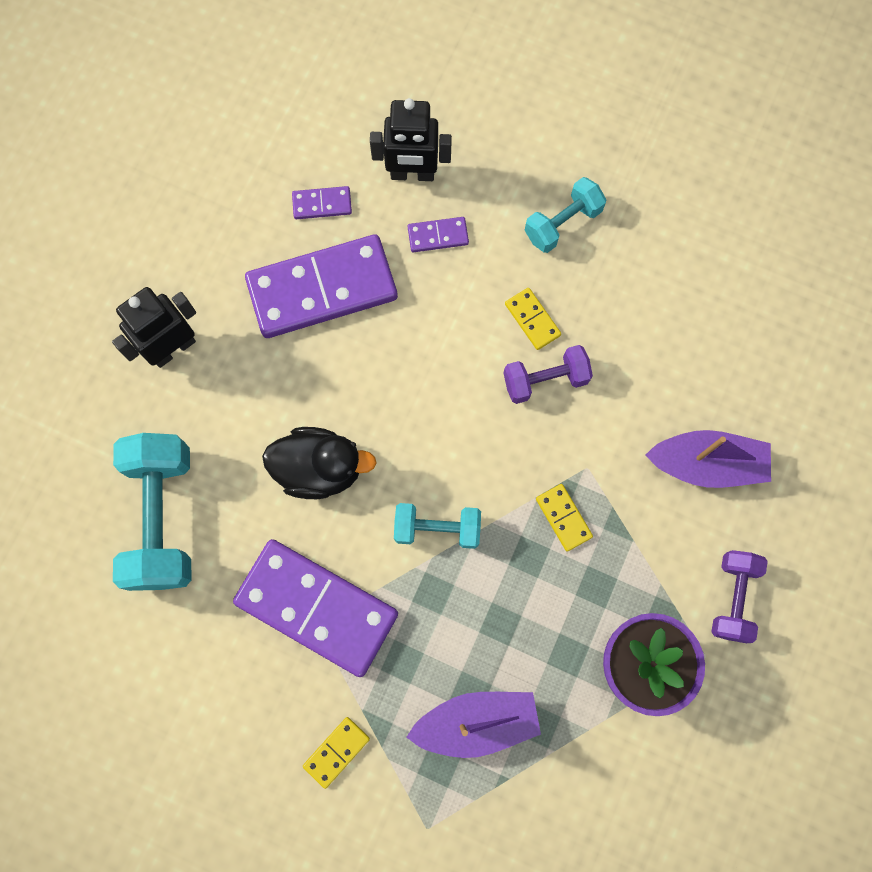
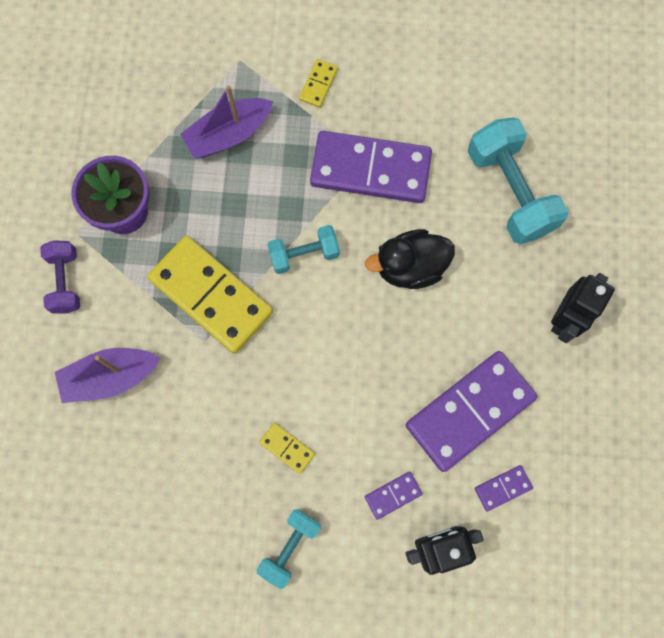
camera: 160 degrees right, 0 degrees up
(545, 380) = (260, 400): purple dumbbell -> none
(563, 518) = (211, 296): yellow domino -> yellow domino, size x2.37

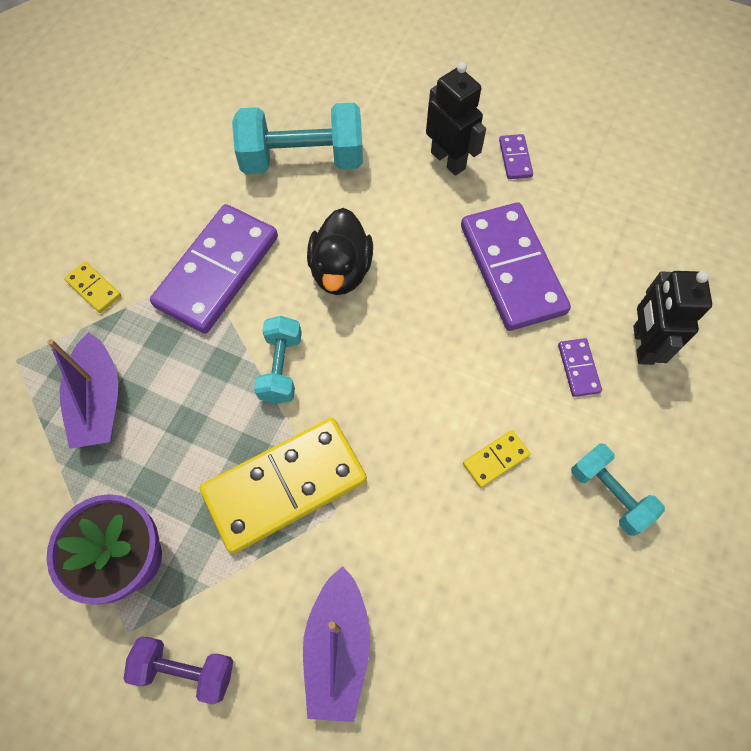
camera: 70 degrees left, 10 degrees down
(503, 488) = (598, 267): purple domino -> purple domino (515, 158)

